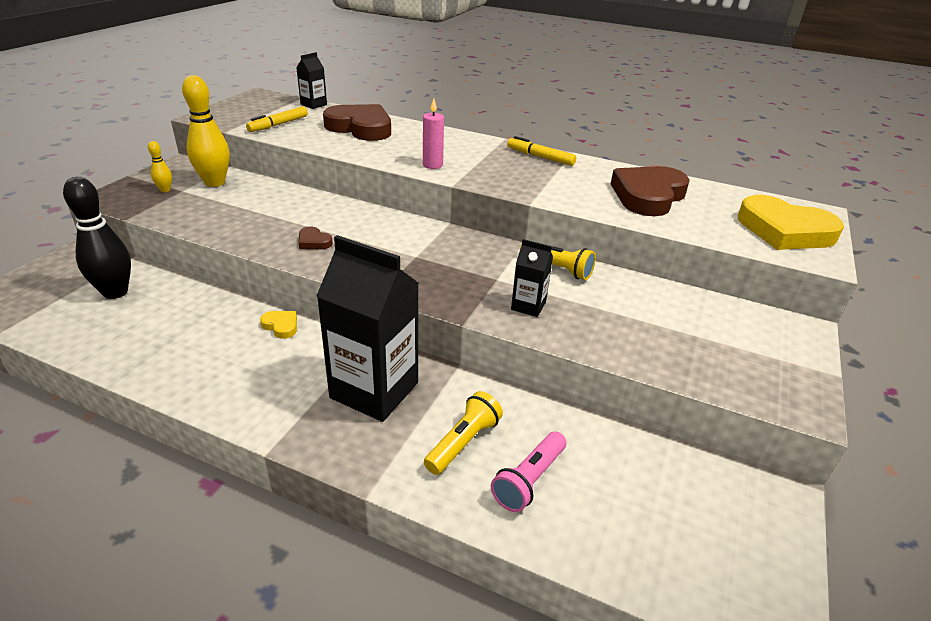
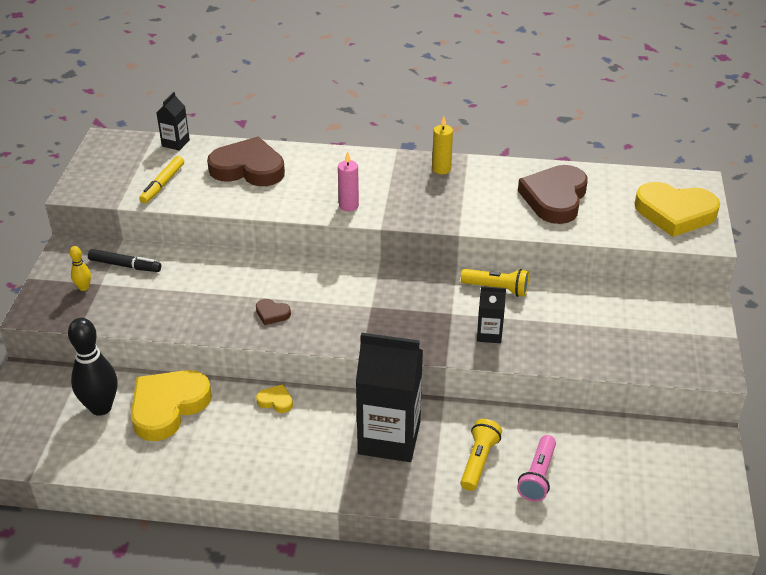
camera: 15 degrees left, 5 degrees up
(175, 306) = (168, 407): none -> yellow heart
(215, 183) = (125, 265): yellow bowling pin -> black marker
(540, 157) = (441, 169): yellow marker -> yellow candle

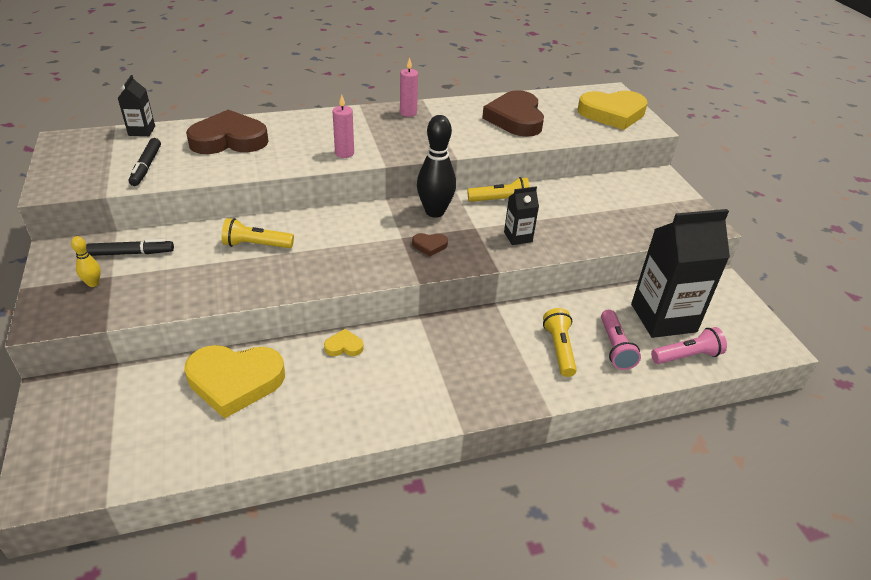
camera: 25 degrees left, 0 degrees up
(101, 407) = (159, 402): black bowling pin -> black bowling pin (435, 212)
(162, 184) = (146, 167): yellow marker -> black marker
(168, 407) = (235, 381): yellow heart -> yellow heart turned 105 degrees counterclockwise
(233, 282) = (256, 245): none -> yellow flashlight
(272, 314) = (311, 264): brown heart -> brown heart (429, 246)
(389, 438) = (470, 351): black carton -> black carton (663, 318)
(441, 169) = (408, 113): yellow candle -> pink candle
(609, 507) = (687, 356): none -> pink flashlight

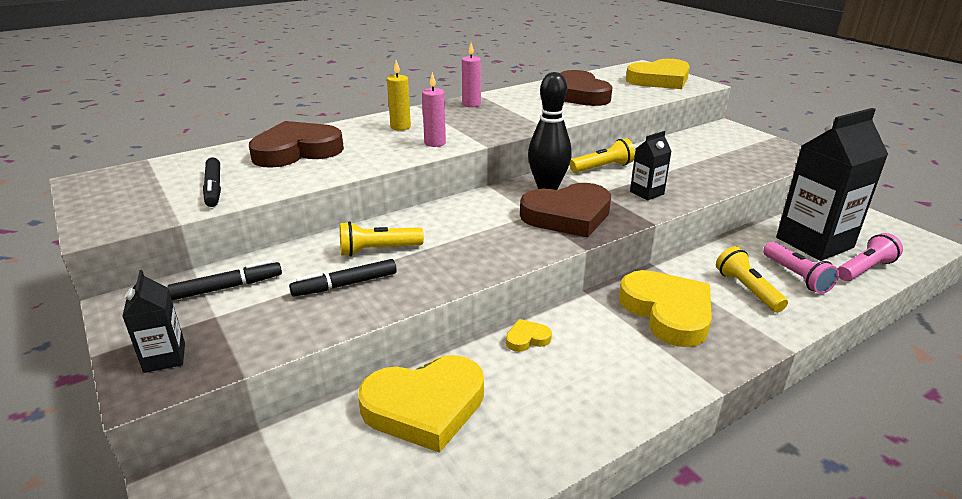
camera: 15 degrees left, 10 degrees down
(93, 283) = (195, 329): yellow bowling pin -> none
(142, 131) = (185, 158): black carton -> black carton (164, 357)
(214, 271) = (345, 285): none -> black marker
(328, 129) = (400, 127): none -> yellow candle
(429, 246) = (567, 216): brown heart -> brown heart, size x2.35
(473, 352) = (667, 312): none -> yellow heart

